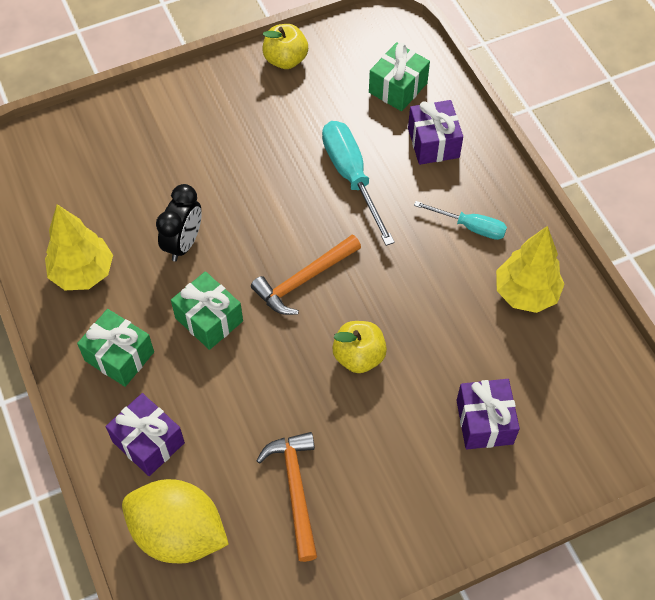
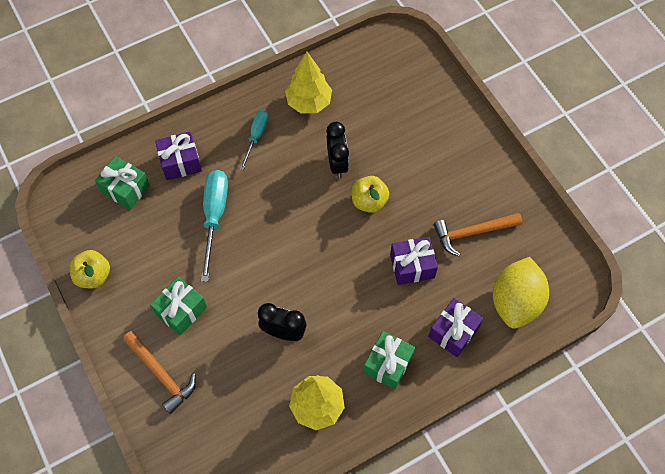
camera: 95 degrees left, 5 degrees up
(209, 319) = (350, 304): green gift -> green gift (181, 310)
(304, 280) = (310, 242): orange hammer -> orange hammer (161, 374)
(351, 177) = (214, 216): turquoise screwdriver -> turquoise screwdriver turned 120 degrees clockwise
(422, 321) = (337, 164): none -> black clock
(484, 422) = (407, 125): purple gift -> purple gift (412, 266)

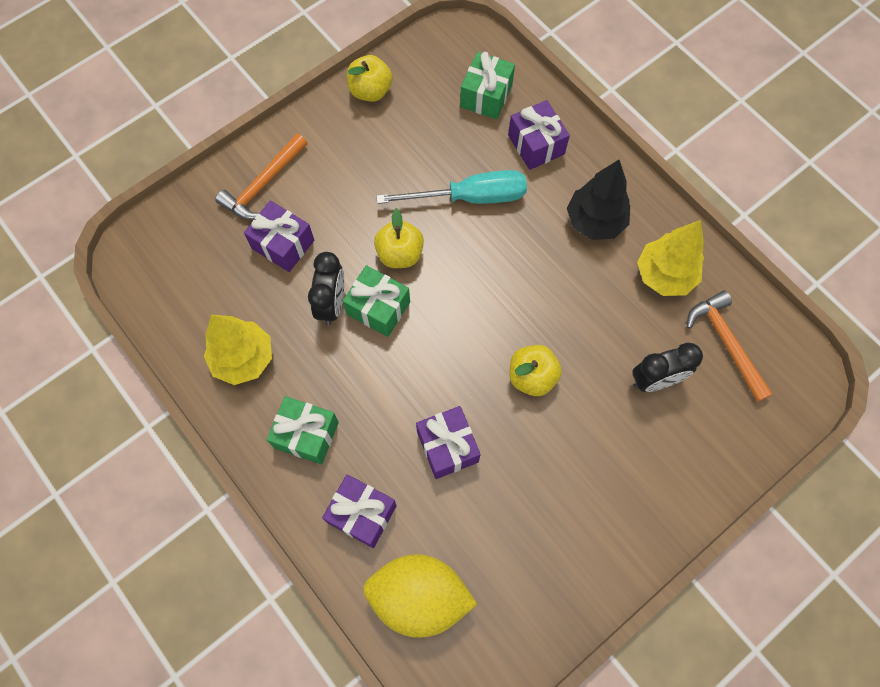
camera: 80 degrees right, 5 degrees up
(181, 310) = (342, 188): green gift -> green gift (378, 308)
(222, 364) = (283, 244): none -> purple gift
(251, 275) = (400, 254): none -> yellow apple
(256, 136) = (595, 221): turquoise screwdriver -> black tree
(337, 164) = (579, 327): black clock -> black clock (655, 380)
(472, 233) = (514, 523): orange hammer -> orange hammer (726, 343)

